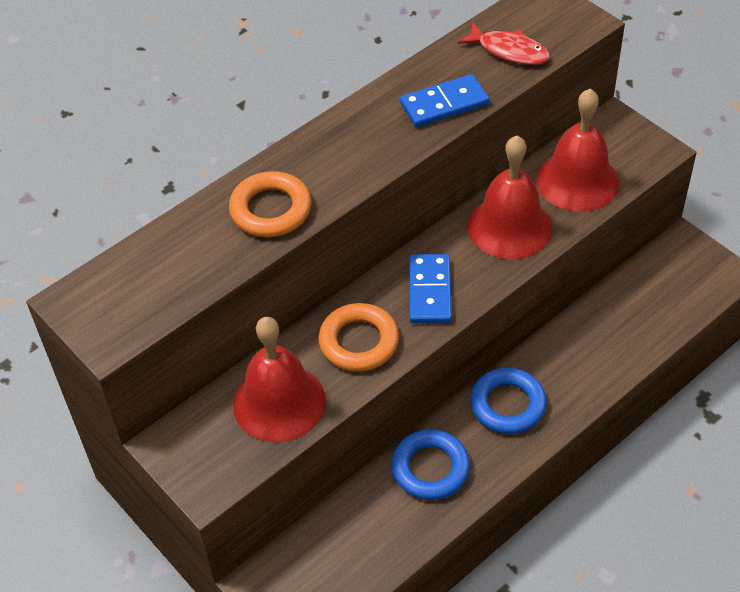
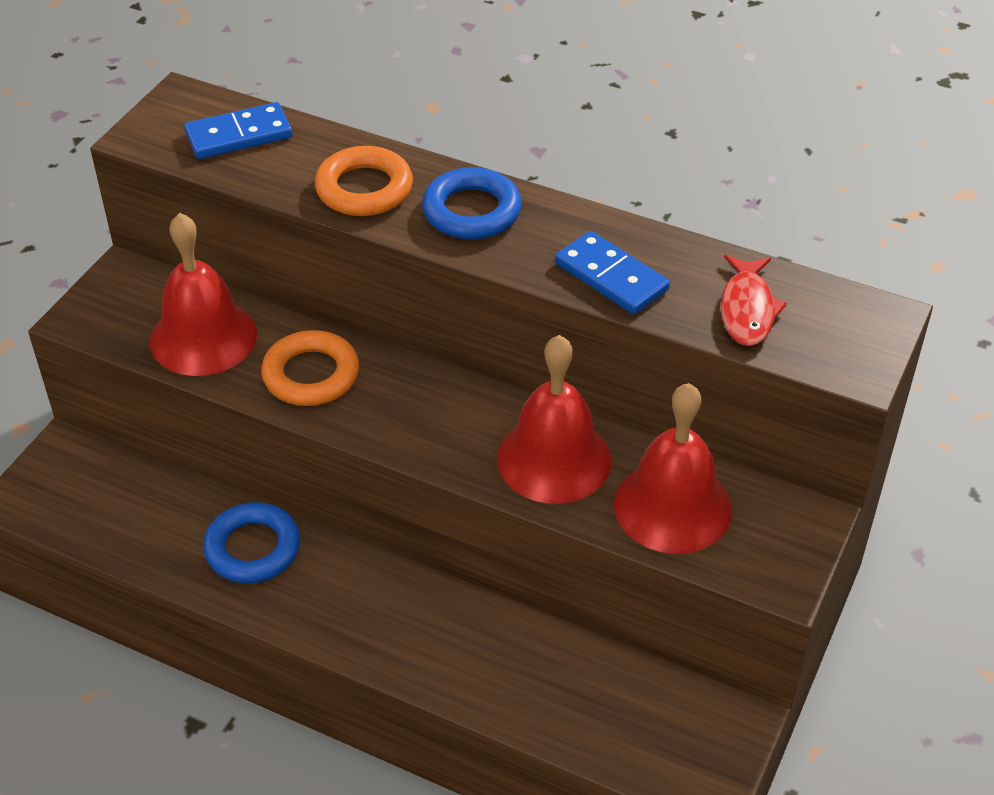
camera: 65 degrees right, 5 degrees down
(430, 291) = (413, 414): blue domino -> blue domino (239, 135)
(508, 405) = (372, 596): blue ring -> blue ring (471, 211)

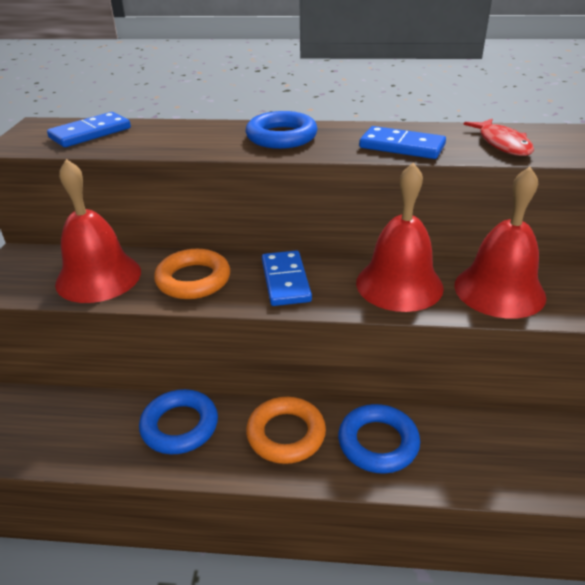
camera: 20 degrees left, 10 degrees down
(364, 189) = (198, 140): orange ring -> orange ring (286, 434)
(419, 410) = (286, 281): none -> blue domino
(467, 644) = (378, 443): none -> blue ring

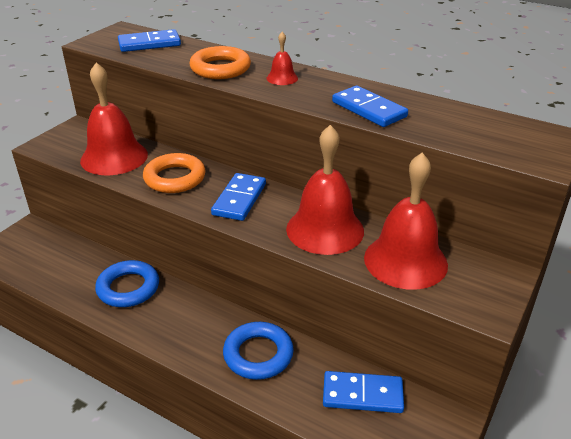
camera: 25 degrees right, 0 degrees up
(281, 137) = (282, 78): blue ring -> red bell
(286, 434) = (196, 322): orange ring -> orange ring (220, 68)
(502, 144) = (461, 128): red fish -> none
(506, 441) = (362, 394): none -> blue domino

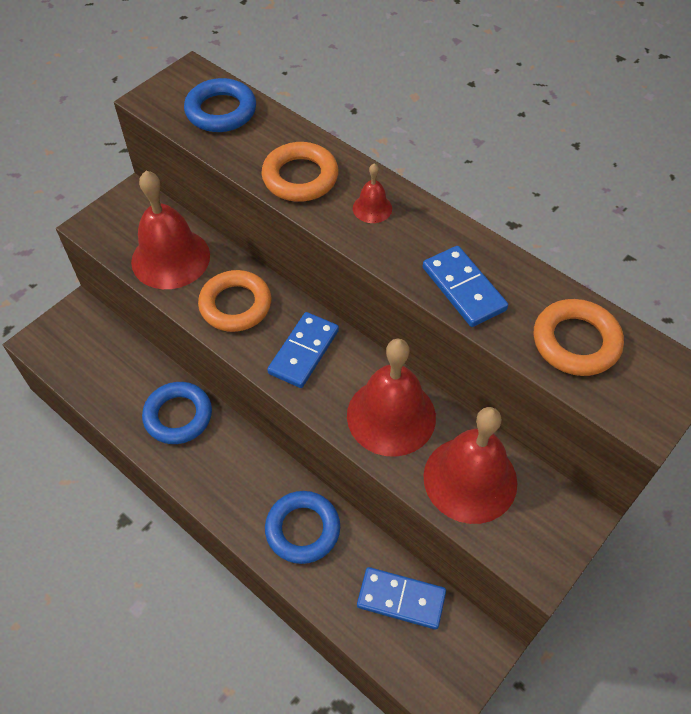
camera: 10 degrees right, 20 degrees up
(149, 44) = (221, 111): blue domino -> blue ring
(468, 127) = (575, 342): none -> orange ring

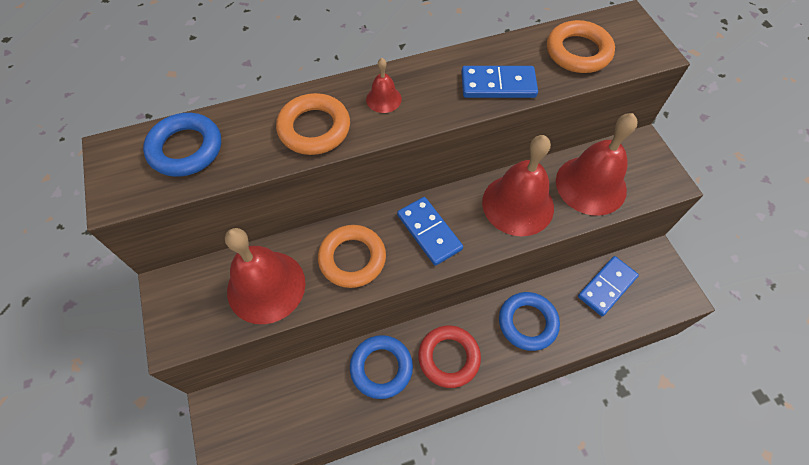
camera: 60 degrees left, 5 degrees up
(220, 470) = (449, 357): none -> red ring

